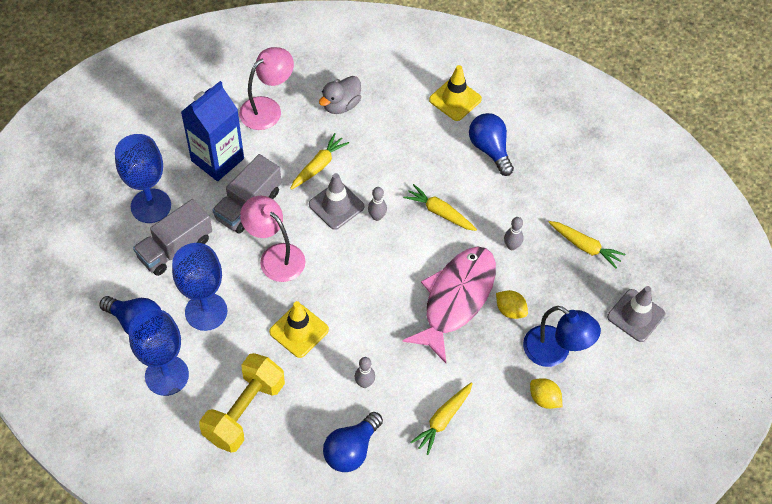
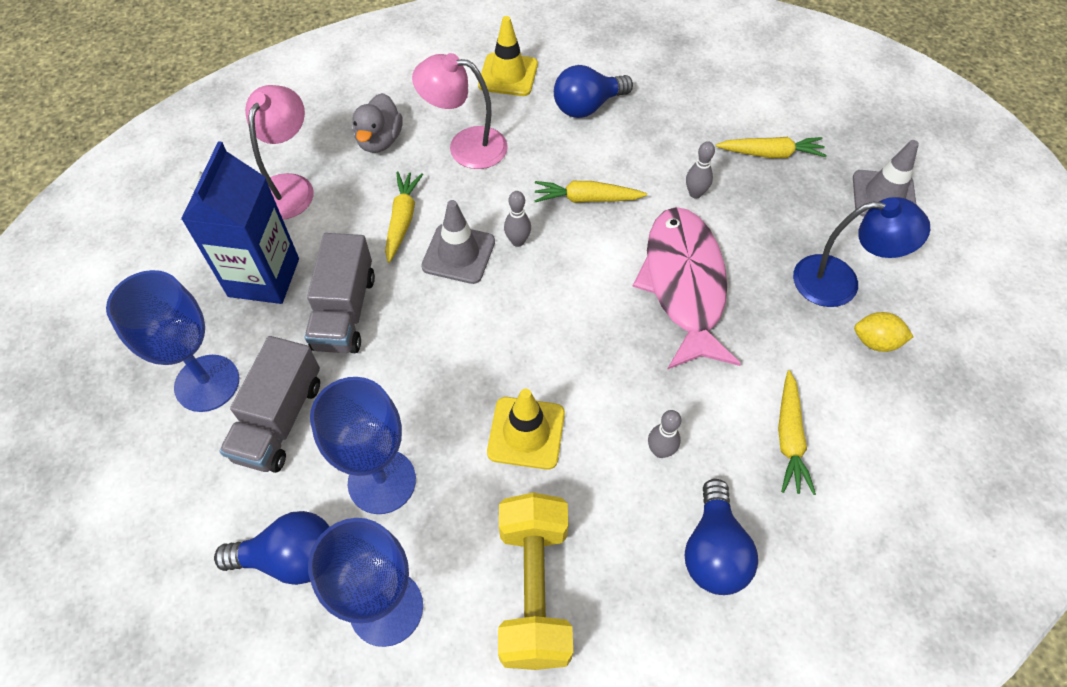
camera: 30 degrees left, 0 degrees up
(275, 256) = (426, 355): pink lamp -> pink lamp (465, 146)
(490, 149) = (587, 106): blue light bulb -> blue light bulb turned 60 degrees counterclockwise
(510, 310) = (753, 263): yellow lemon -> none

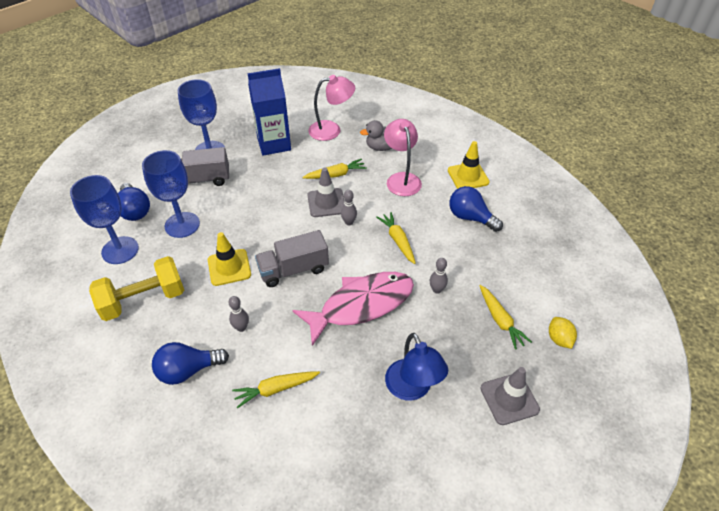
camera: 65 degrees right, 10 degrees down
(345, 311) = (269, 177): grey truck -> grey truck (293, 270)
(875, 342) = (373, 422): yellow lemon -> yellow lemon (559, 339)

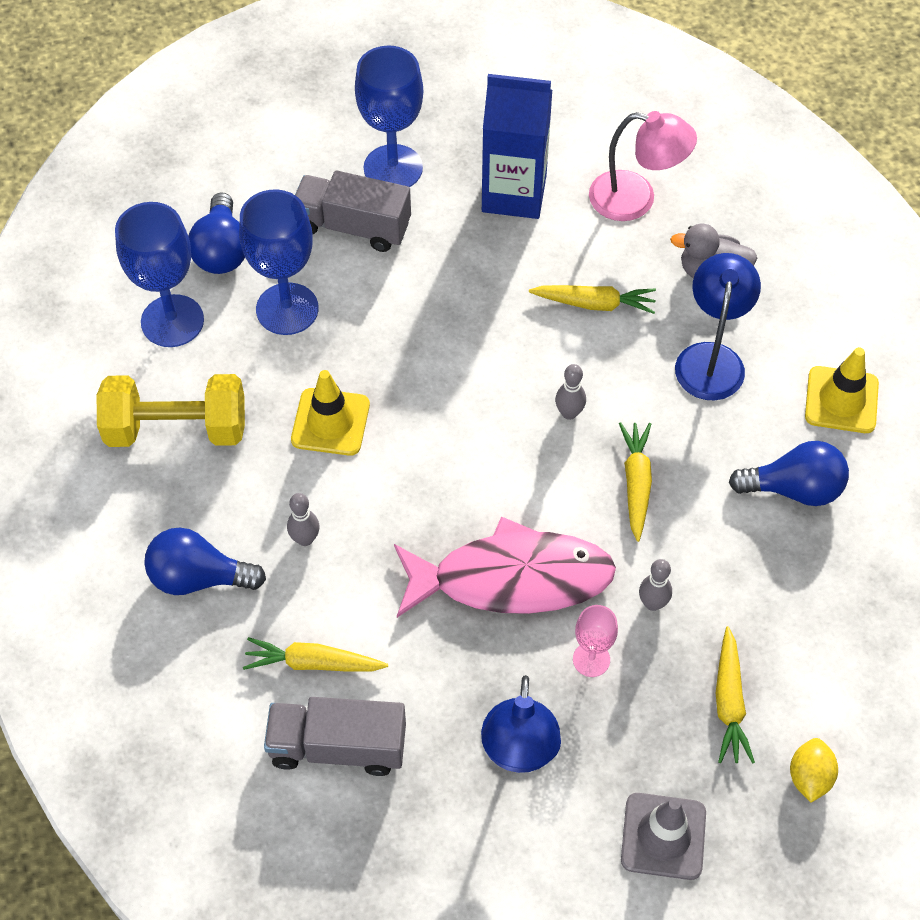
camera: 25 degrees right, 10 degrees up
(293, 270) = (432, 468): grey truck -> grey truck (338, 747)
(326, 203) = (549, 357): grey traffic cone -> none
(401, 179) = (711, 358): pink lamp -> blue lamp
(422, 327) = (591, 659): none -> pink goblet
(470, 217) = (794, 489): blue light bulb -> blue light bulb turned 120 degrees clockwise

